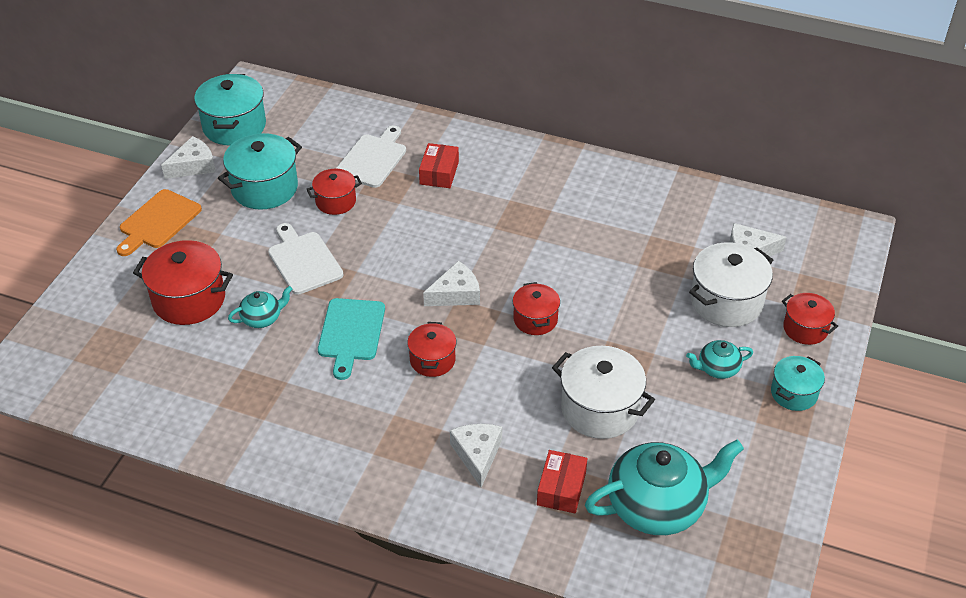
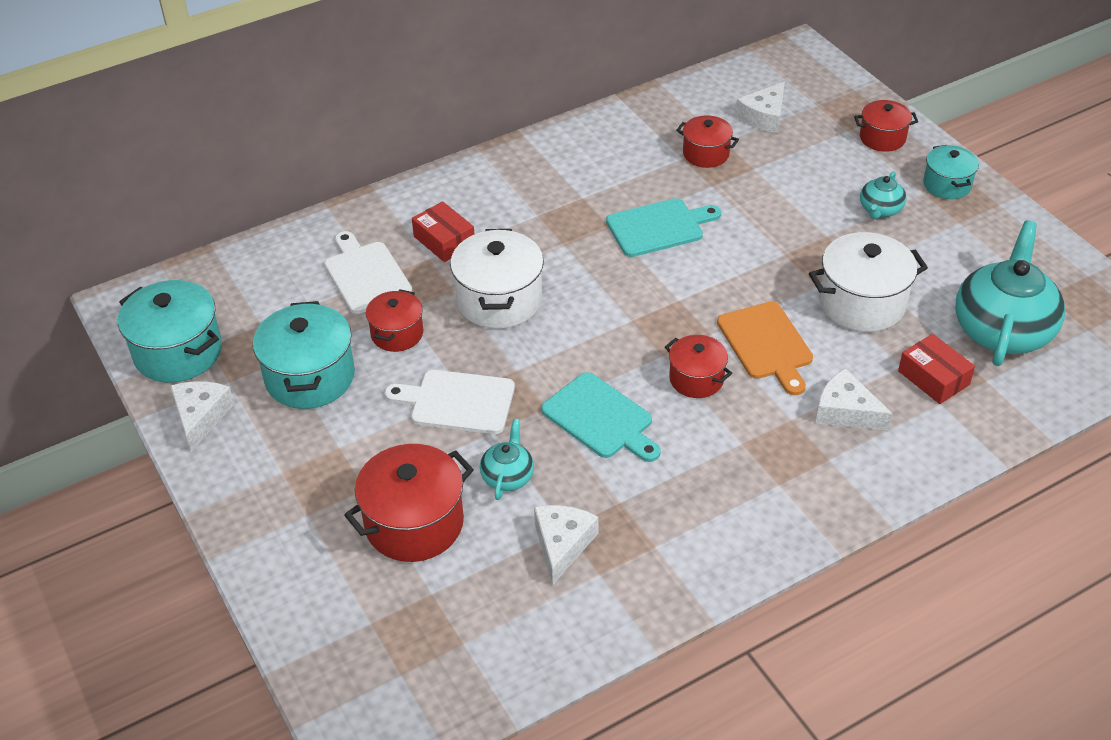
camera: 50 degrees left, 0 degrees up
(158, 221) = (257, 491): orange cutting board -> orange cutting board (766, 344)
(456, 294) = (625, 317): white cheese -> white cheese (562, 544)
(535, 319) = (713, 283): red pot -> red pot (706, 154)
(563, 262) = (658, 227): none -> turquoise cutting board
(726, 301) = (808, 161): white pot -> white pot (499, 300)

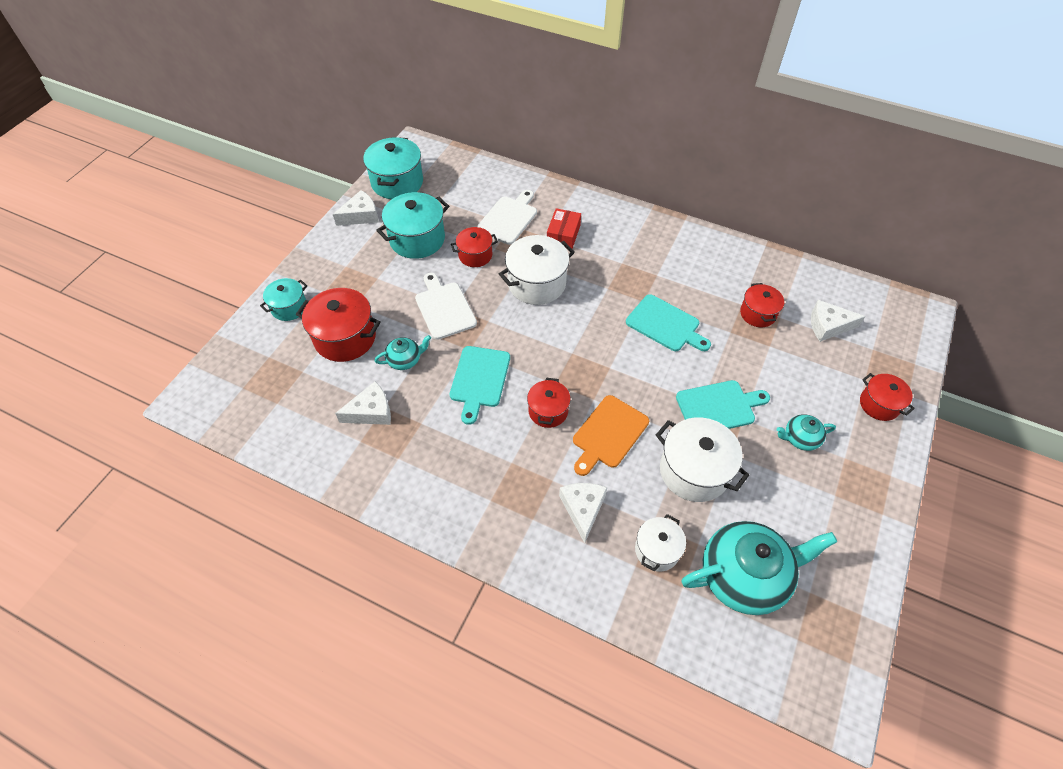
camera: 55 degrees right, 10 degrees up
(799, 245) = (718, 407): none -> turquoise cutting board
(933, 378) = (657, 550): red box -> white pot
(947, 185) = (869, 469): turquoise pot -> turquoise pot (289, 307)

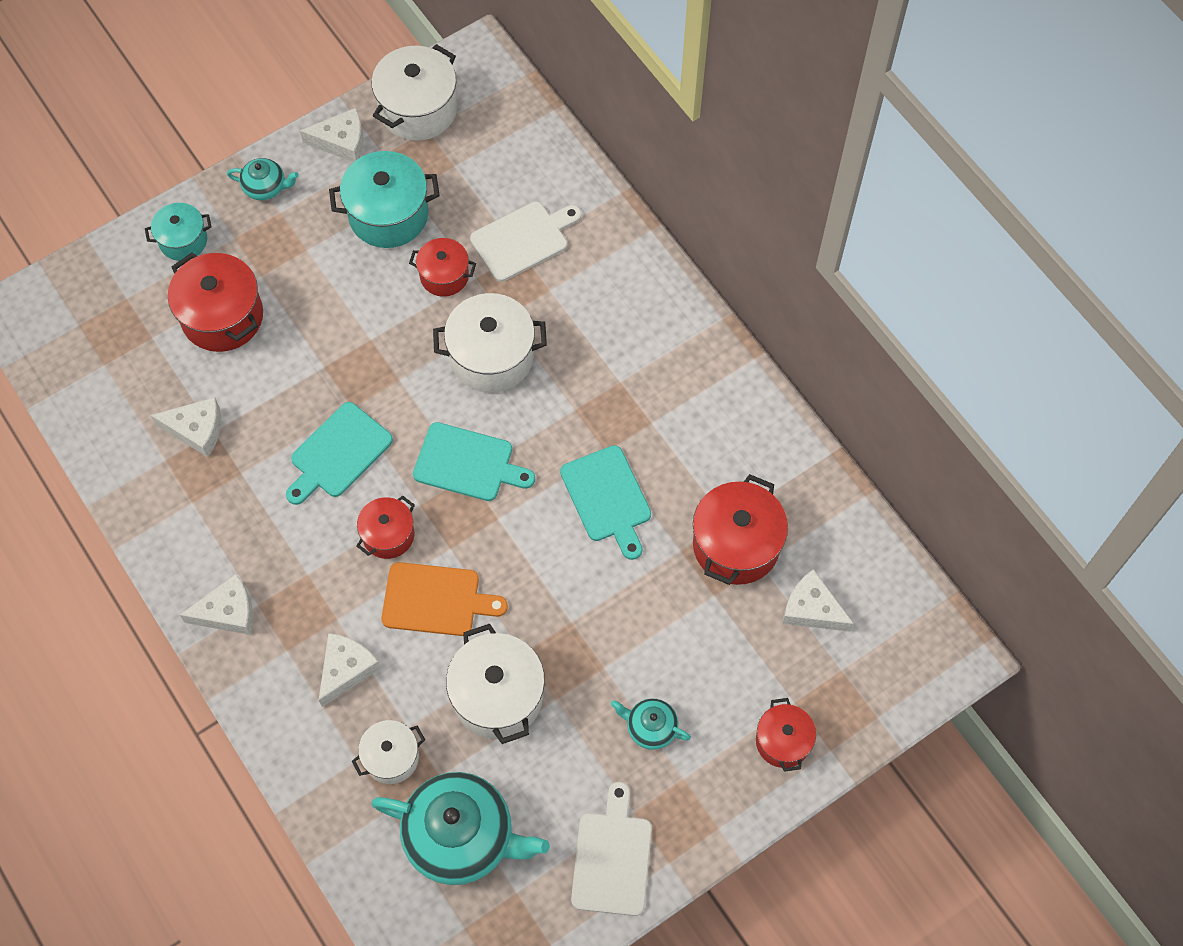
camera: 30 degrees right, 10 degrees up
(397, 182) = (418, 109): turquoise pot -> white pot
(405, 360) = (271, 382): turquoise teapot -> turquoise teapot (266, 187)
(444, 308) = (359, 335): white cutting board -> white cutting board (612, 858)
(472, 516) = (228, 612): none -> white cheese
(563, 234) = (576, 300): red box -> none
(608, 434) = (436, 600): orange cutting board -> orange cutting board turned 150 degrees counterclockwise
(718, 407) = (586, 637): turquoise cutting board -> turquoise cutting board (468, 463)
(758, 314) = (736, 545): red pot -> red pot, size x1.66

